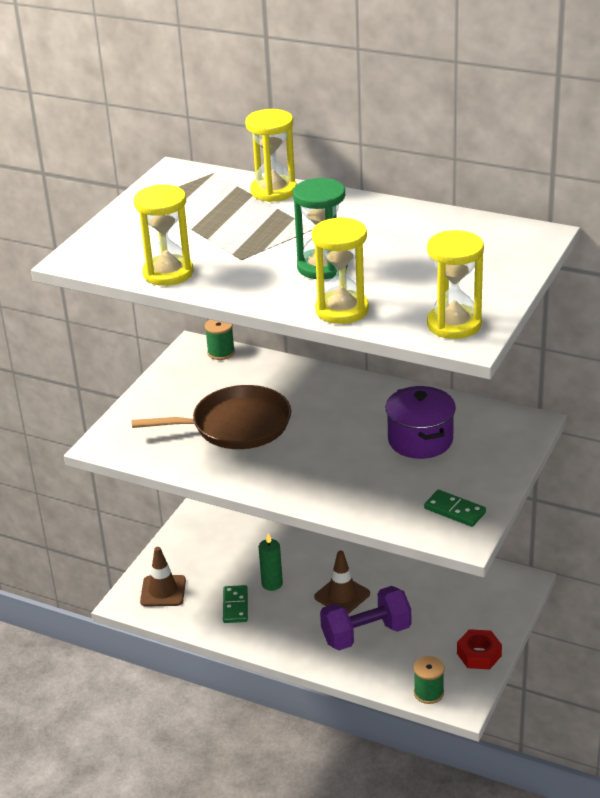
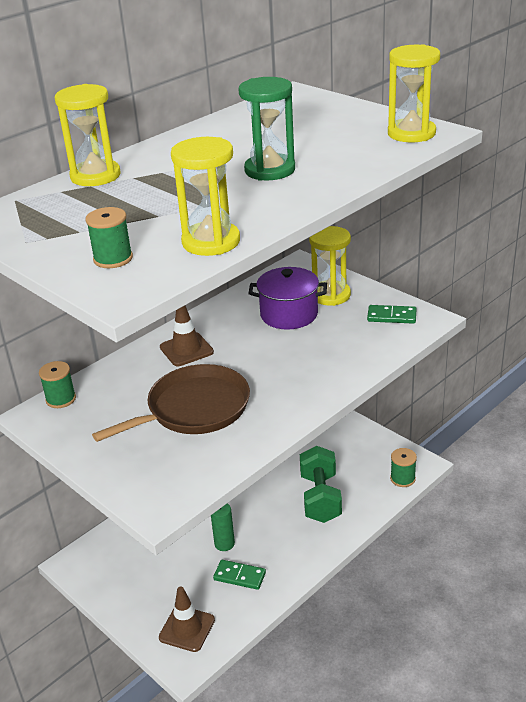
camera: 70 degrees left, 0 degrees up
(127, 241) = (113, 259): none -> green spool
(236, 425) = (194, 409): brown pan -> brown pan turned 45 degrees clockwise
(342, 310) = (355, 170): yellow hourglass -> yellow hourglass (330, 295)
(342, 595) = (266, 501): brown traffic cone -> brown traffic cone (186, 349)
(366, 634) = (320, 498): purple dumbbell -> green dumbbell
(454, 510) = (391, 316): green domino -> green domino turned 45 degrees clockwise
(479, 654) = (372, 442): red nut -> none

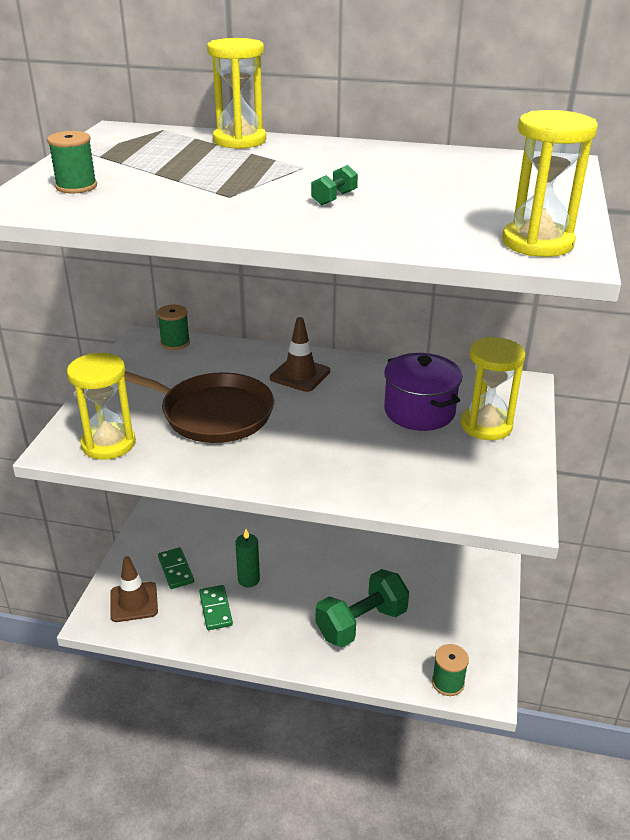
camera: 55 degrees right, 0 degrees up
(211, 242) = (139, 213): yellow hourglass -> yellow hourglass (108, 444)
(270, 170) = (334, 198): green hourglass -> green dumbbell
(391, 316) = (492, 484): green domino -> green domino (175, 570)

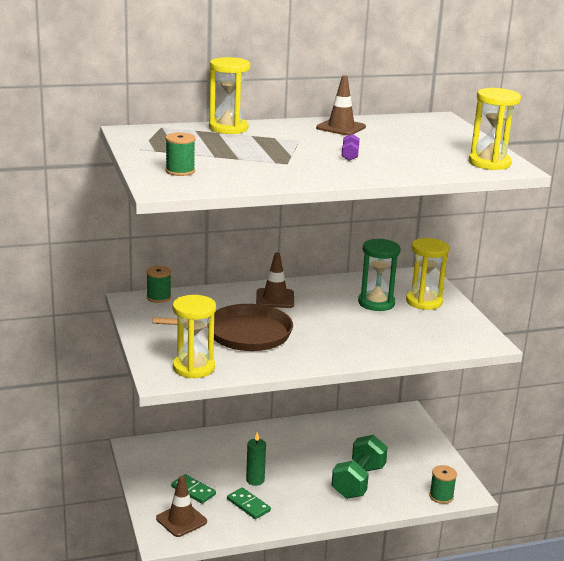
camera: 30 degrees left, 10 degrees down
(334, 198) = (350, 156): green dumbbell -> purple dumbbell
(389, 158) = (341, 127): none -> brown traffic cone
(419, 411) = (376, 303): purple pot -> green hourglass

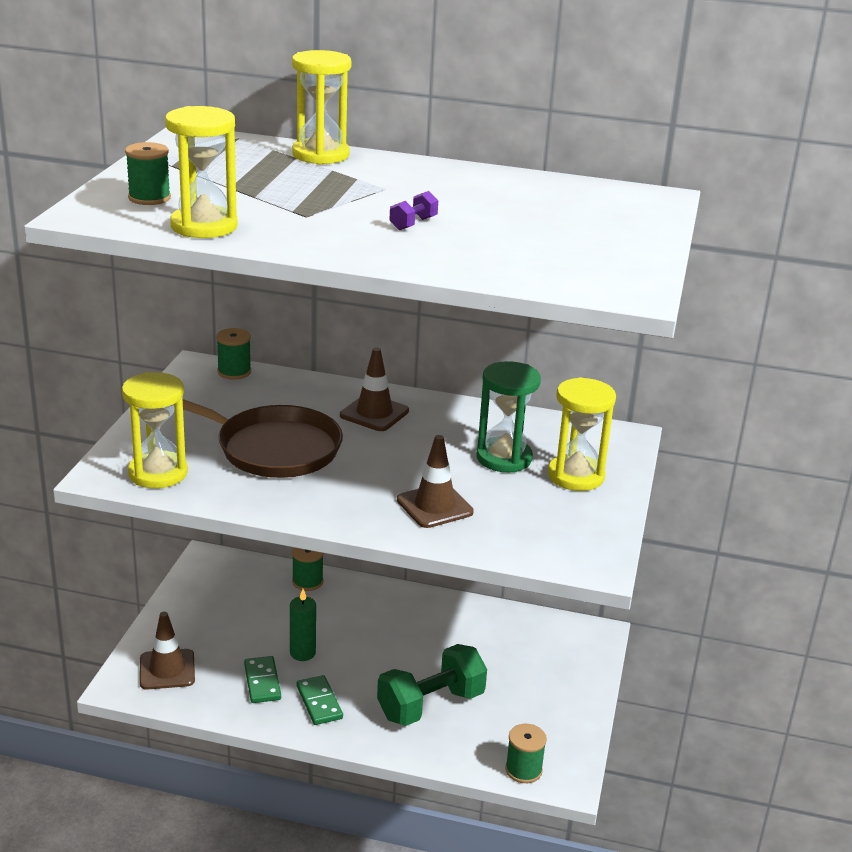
camera: 30 degrees right, 5 degrees up
(193, 491) = (217, 638): green domino -> green domino (319, 702)
(214, 439) = (307, 581): none -> green spool
(341, 127) = (478, 183): brown traffic cone -> brown traffic cone (434, 506)
(489, 163) = (607, 278): yellow hourglass -> yellow hourglass (204, 226)

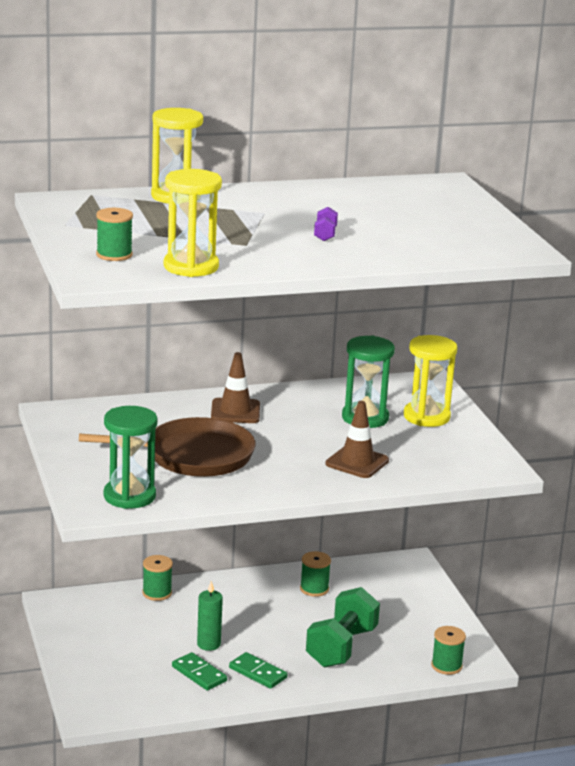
camera: 30 degrees left, 5 degrees down
(158, 473) = (129, 496): yellow hourglass -> green hourglass
(167, 670) = (113, 691): brown traffic cone -> none
(234, 372) = (86, 409): green spool -> green spool (314, 589)

